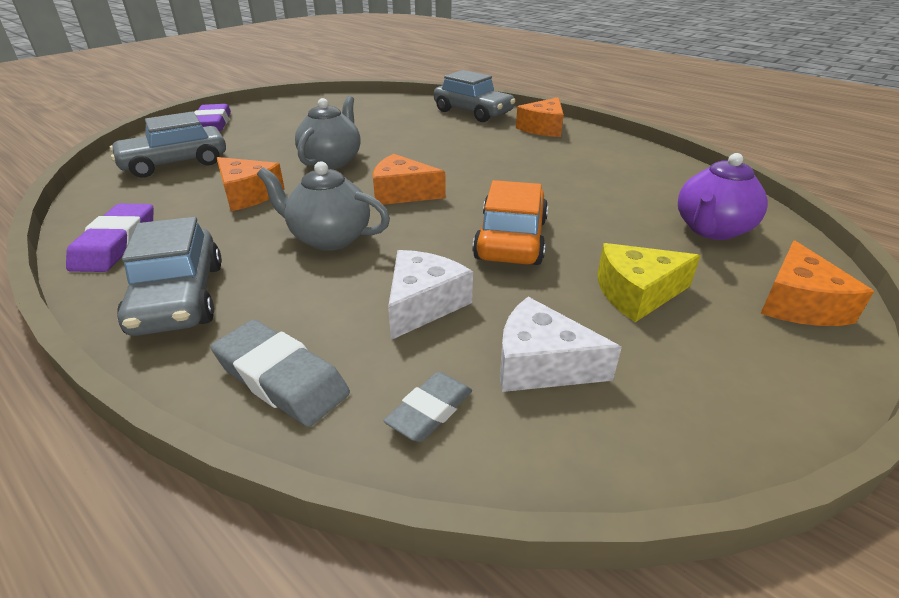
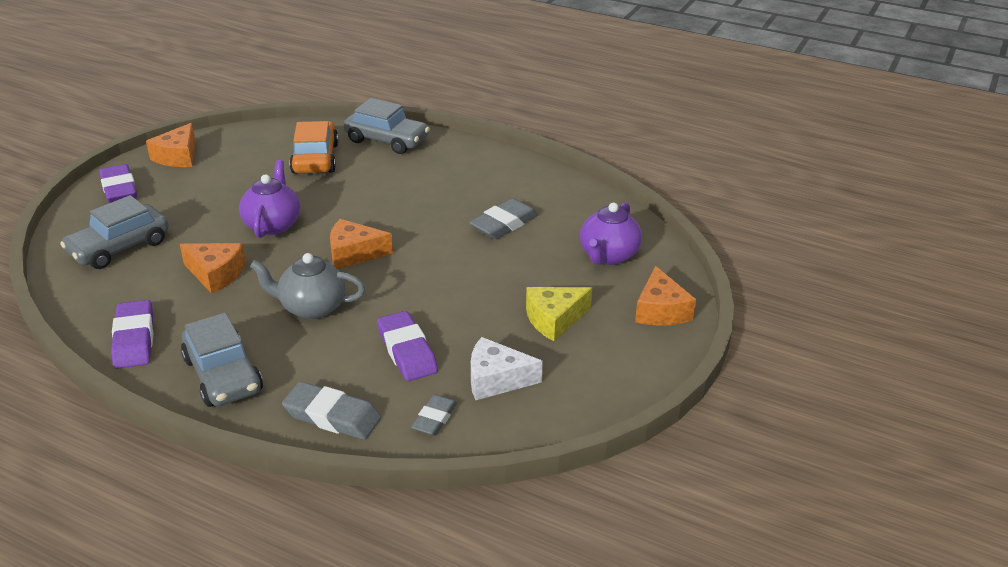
camera: 15 degrees left, 0 degrees up
(332, 161) = (273, 225): grey teapot -> purple teapot
(423, 304) = (407, 351): white cheese -> purple eraser
(511, 239) = (457, 287): orange car -> orange car (315, 158)
(543, 128) = (461, 155): orange cheese -> orange cheese (178, 156)
(580, 185) = (504, 224): none -> grey eraser

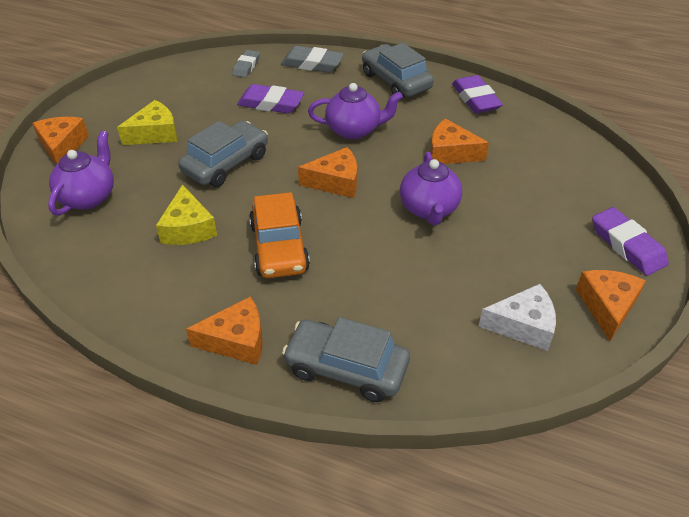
camera: 175 degrees right, 10 degrees up
(119, 247) = (557, 172): grey car -> grey car (226, 163)
(312, 307) = (354, 130): grey teapot -> purple teapot
(315, 158) = (430, 318): orange car -> orange car (279, 247)
(407, 351) = (271, 103): purple eraser -> purple eraser turned 45 degrees counterclockwise
(462, 156) = (236, 340): none -> orange cheese
(496, 379) = (205, 90): white cheese -> white cheese (523, 325)
(504, 224) = (188, 228): grey eraser -> yellow cheese

